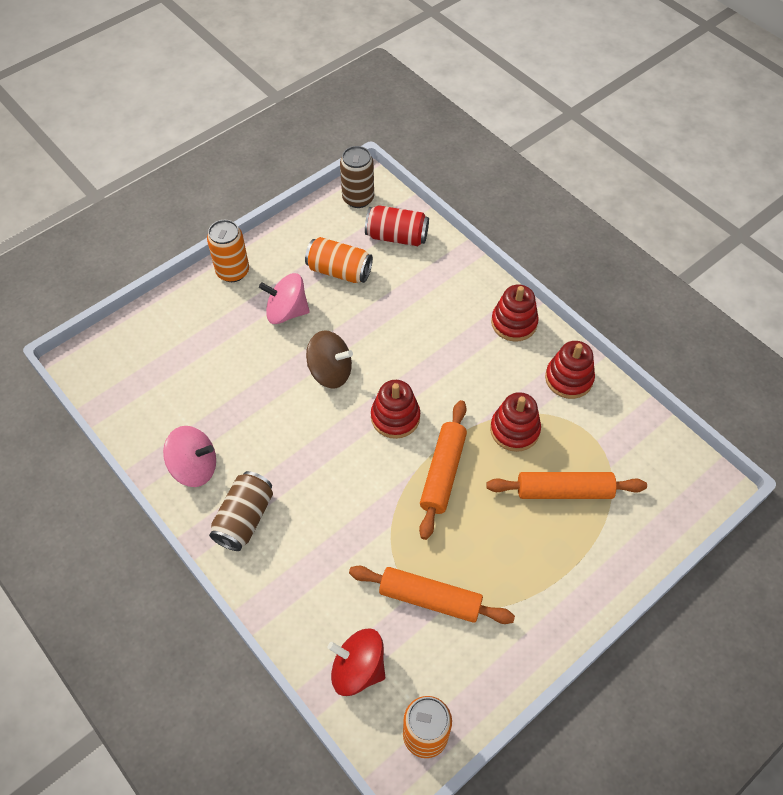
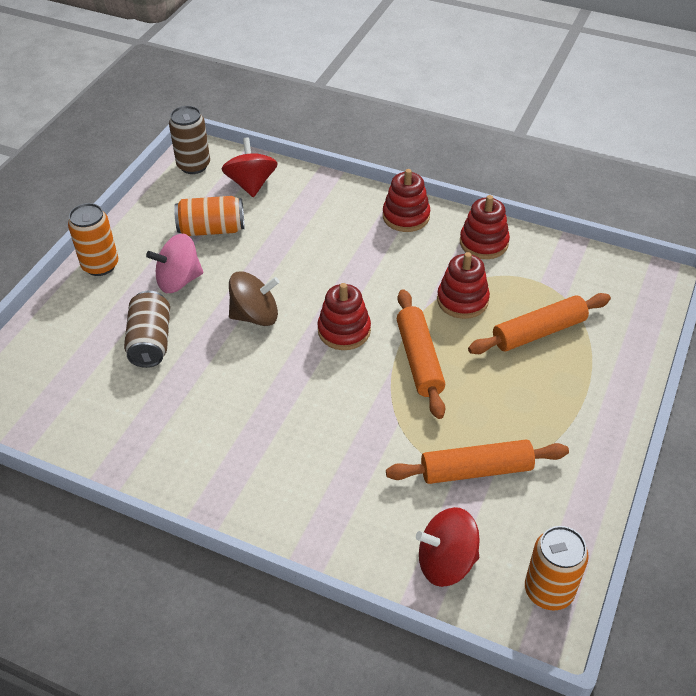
camera: 25 degrees left, 10 degrees down
(194, 467) = (163, 451): pink spinning top -> none
(244, 518) = (245, 476): brown can -> brown can (151, 341)
(397, 236) = (251, 184): red can -> red spinning top

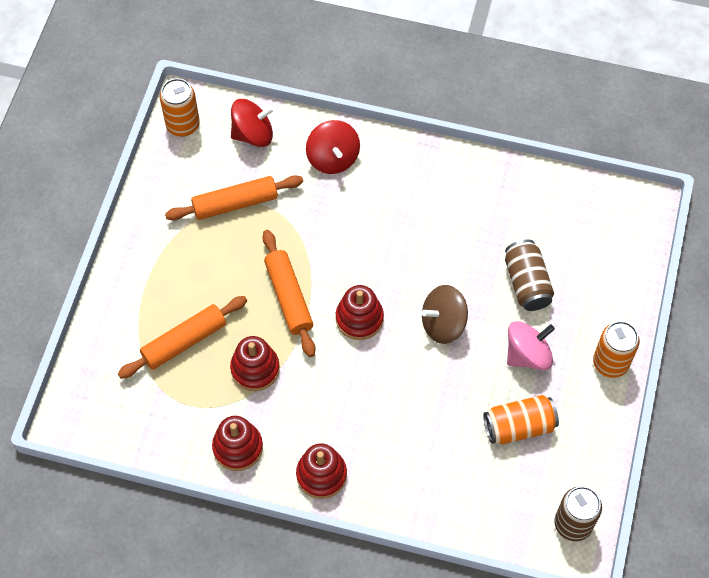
camera: 170 degrees right, 15 degrees up
(251, 184) = (498, 502): red spinning top -> red spinning top (333, 158)

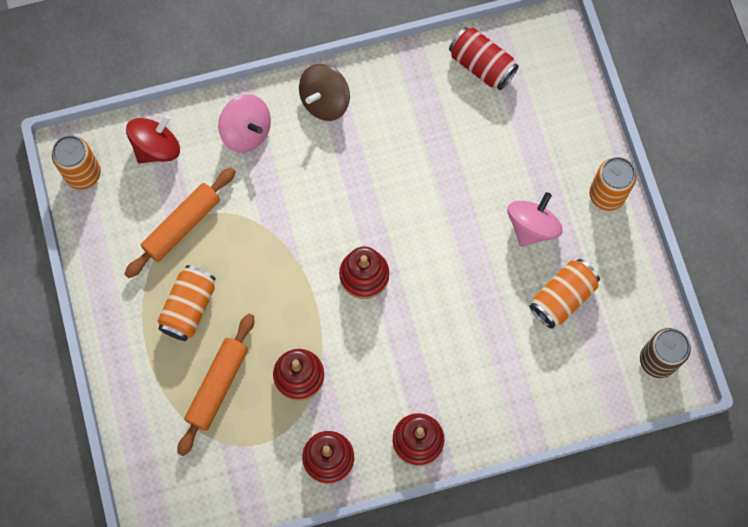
camera: 30 degrees left, 10 degrees up
(200, 269) = (189, 308): none -> orange can
(288, 297) = (287, 290): orange rolling pin -> none
(333, 158) = (246, 132): red spinning top -> pink spinning top
(443, 324) = (441, 239): brown spinning top -> brown spinning top (325, 101)
(527, 283) = (492, 159): brown can -> none
(563, 204) = (481, 65): none -> red can

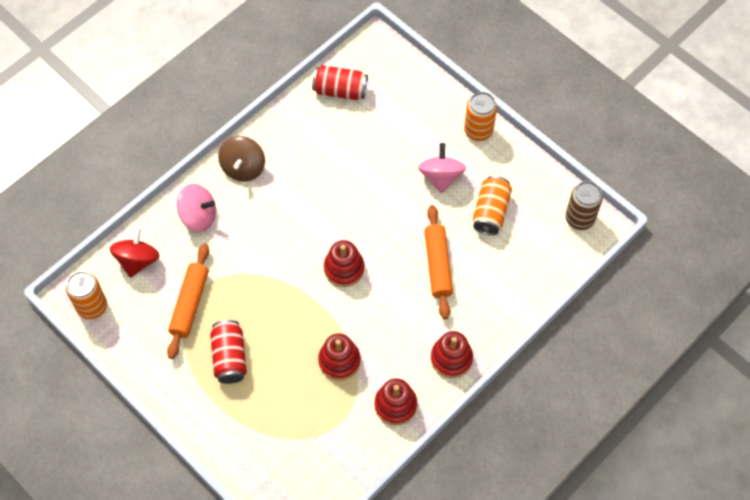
camera: 30 degrees left, 10 degrees down
(189, 308) = (230, 357): orange can -> red can
(218, 386) = (284, 400): orange rolling pin -> orange rolling pin (438, 265)

